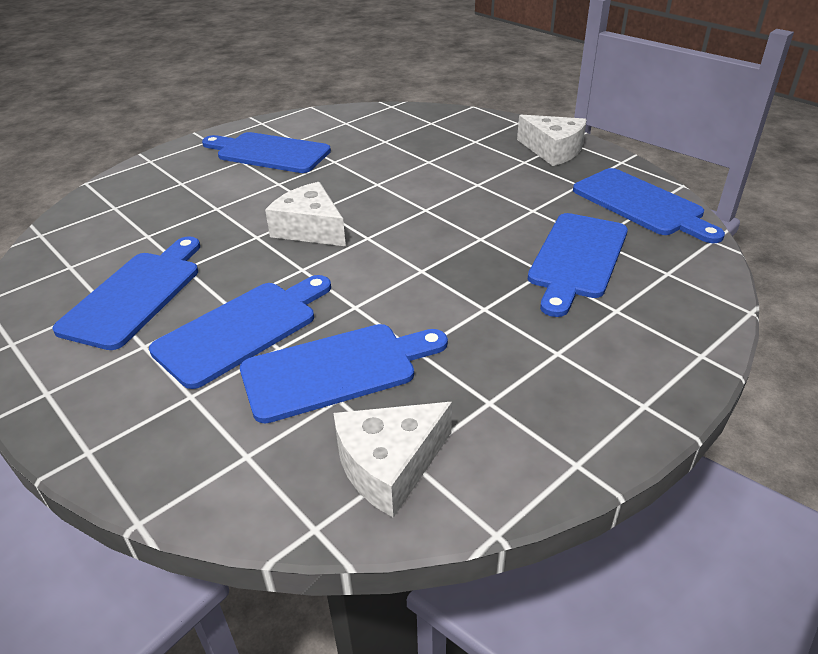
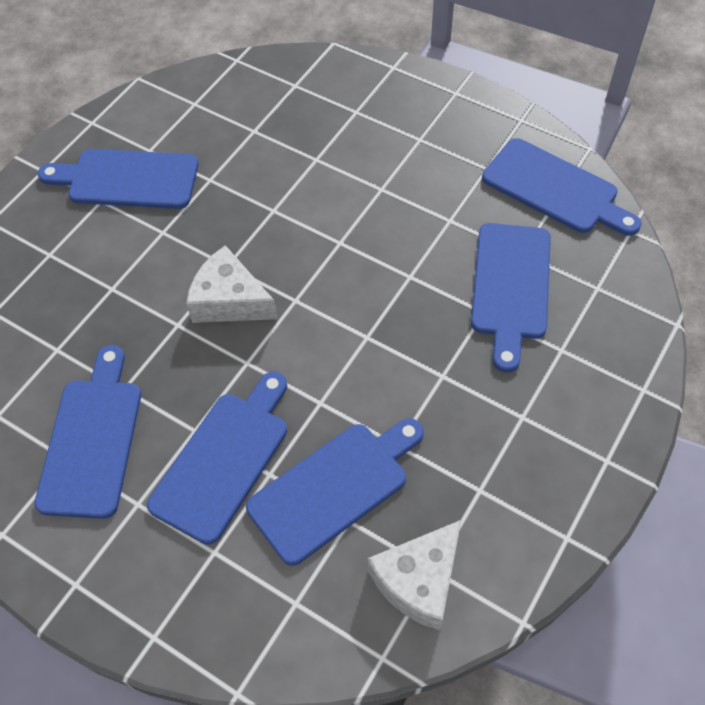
camera: 15 degrees left, 20 degrees up
(553, 150) = (445, 113): white cheese -> none

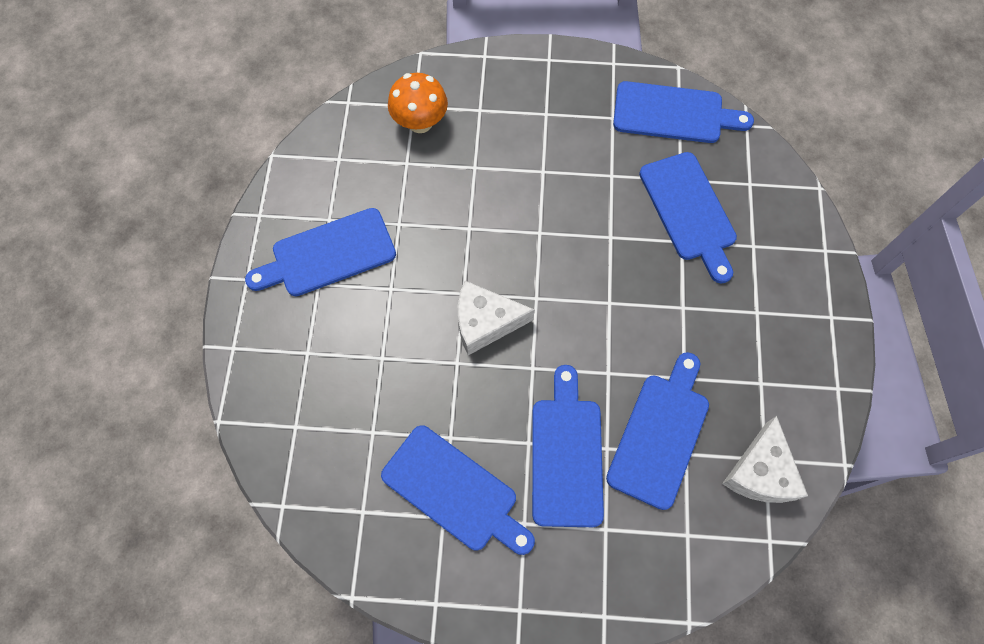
camera: 30 degrees left, 10 degrees up
(92, 440) = (454, 491): blue cutting board -> blue cutting board turned 150 degrees clockwise
(291, 101) = (420, 122): none -> orange mushroom

